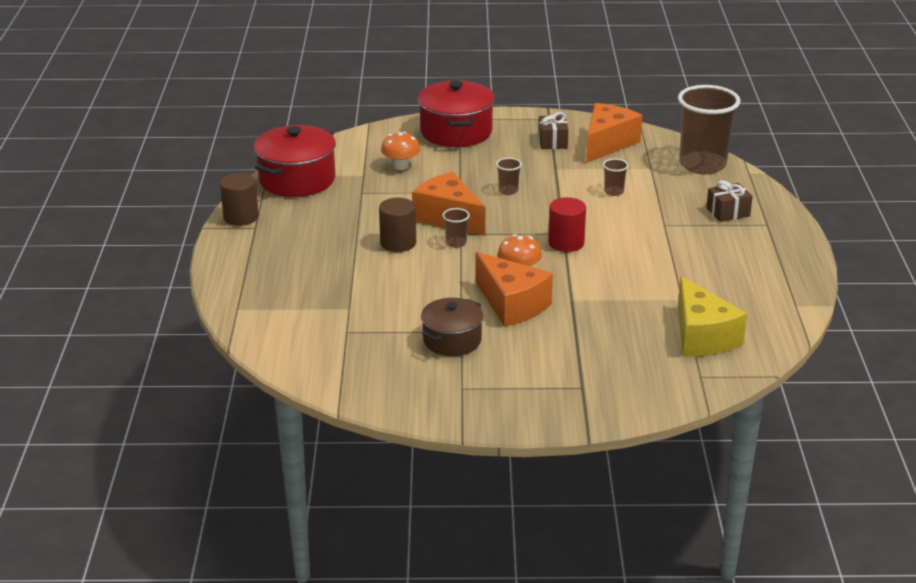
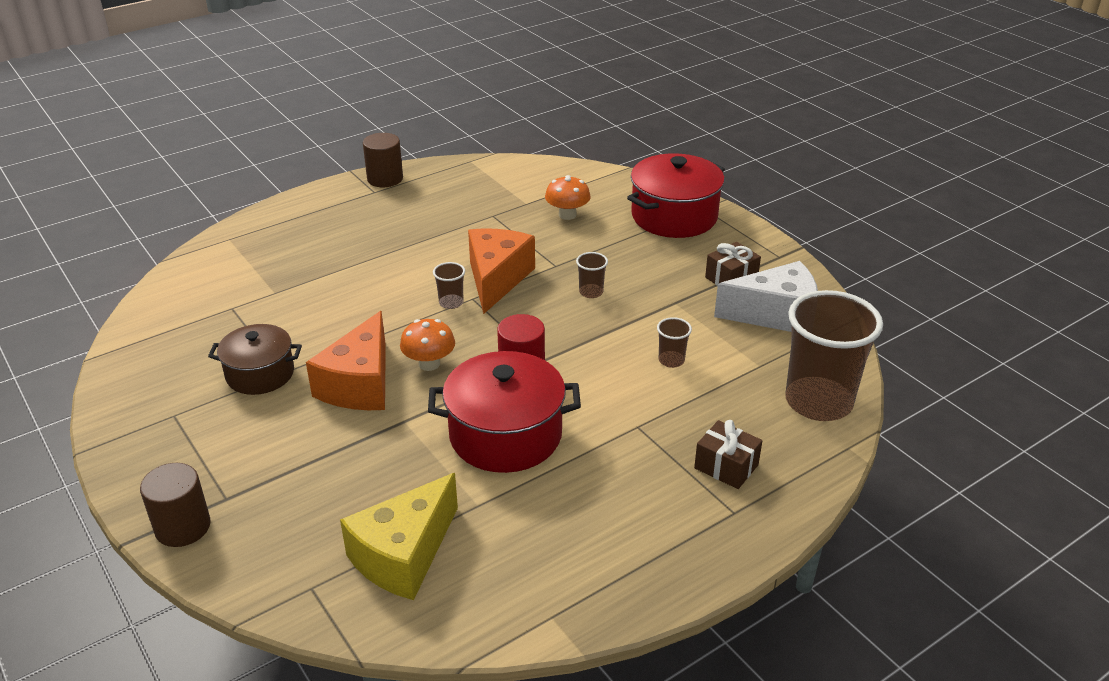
camera: 55 degrees right, 5 degrees up
(297, 180) = (479, 177): red pot -> red pot (505, 435)
(398, 243) = (418, 271): brown cylinder -> brown cylinder (183, 527)
(607, 144) = (776, 315): orange cheese -> white cheese

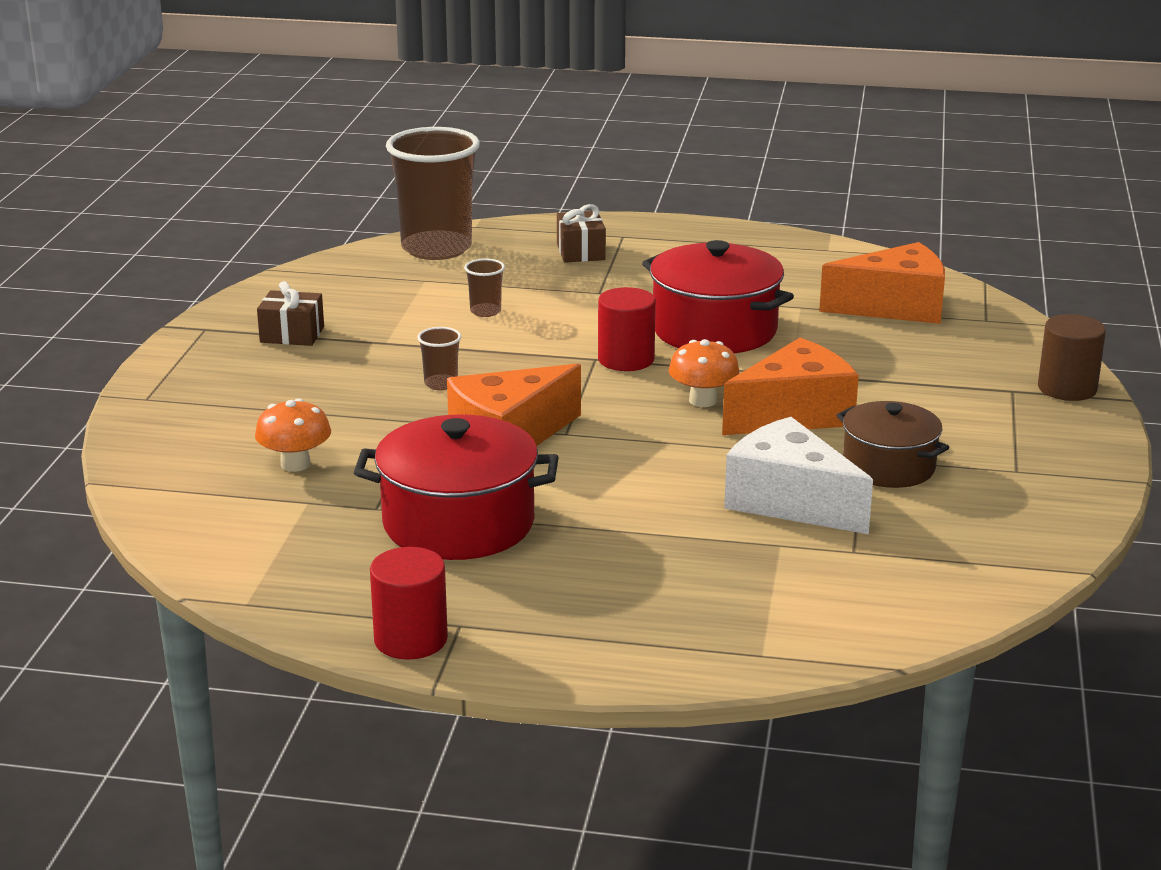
camera: 135 degrees left, 10 degrees down
(385, 179) = (410, 639): brown cylinder -> red cylinder
(403, 555) = (895, 307): yellow cheese -> orange cheese
(451, 303) = (595, 439): brown cup -> none
(674, 216) = (196, 405): red pot -> red pot (458, 523)
(776, 315) = (328, 298): white cheese -> white cheese (789, 501)

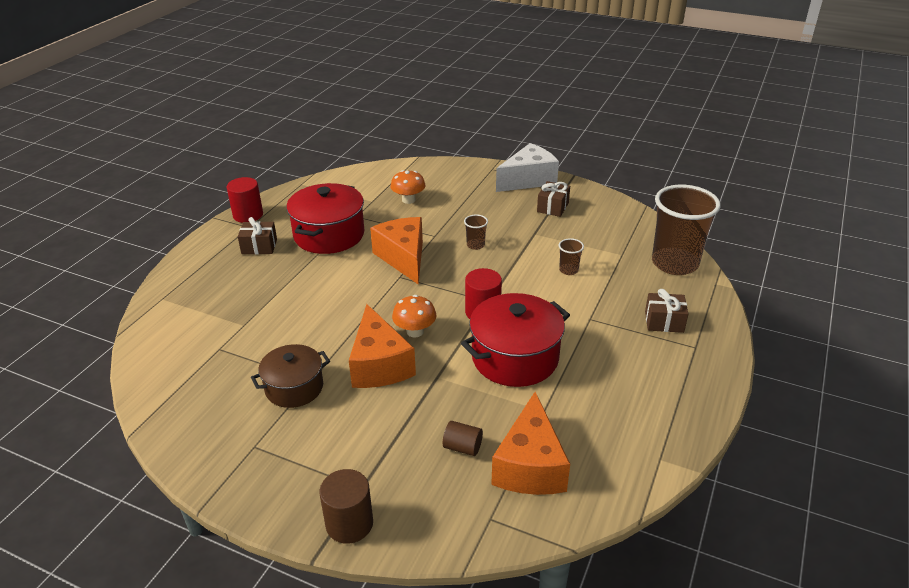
camera: 105 degrees right, 10 degrees up
(532, 591) = (259, 246): none -> brown gift
(789, 501) = (282, 338): white cheese -> white cheese (528, 180)
(899, 344) = (462, 447): none -> brown cylinder

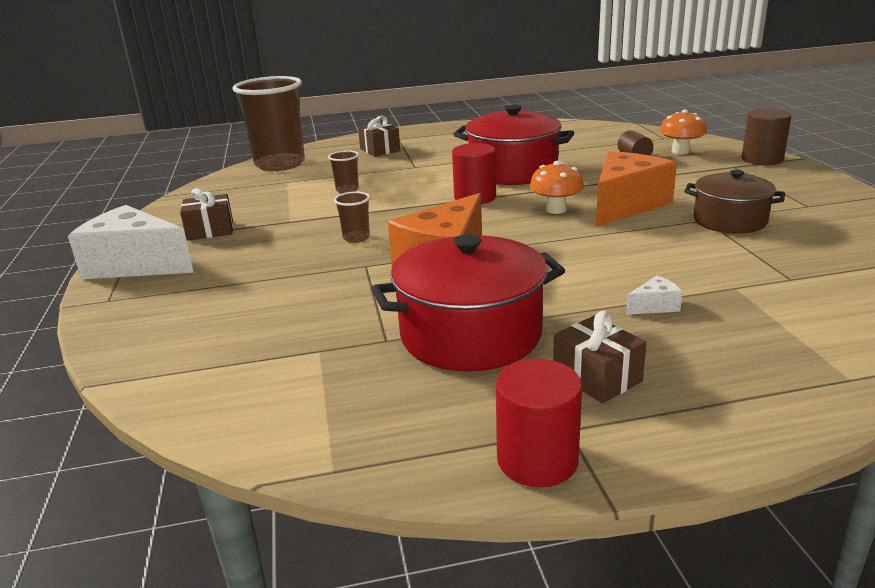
camera: 125 degrees left, 10 degrees down
(271, 290) = (655, 306): none -> white cheese
(408, 200) = (283, 321): orange mushroom -> orange mushroom (680, 151)
(530, 465) = (605, 141): orange cheese -> none

